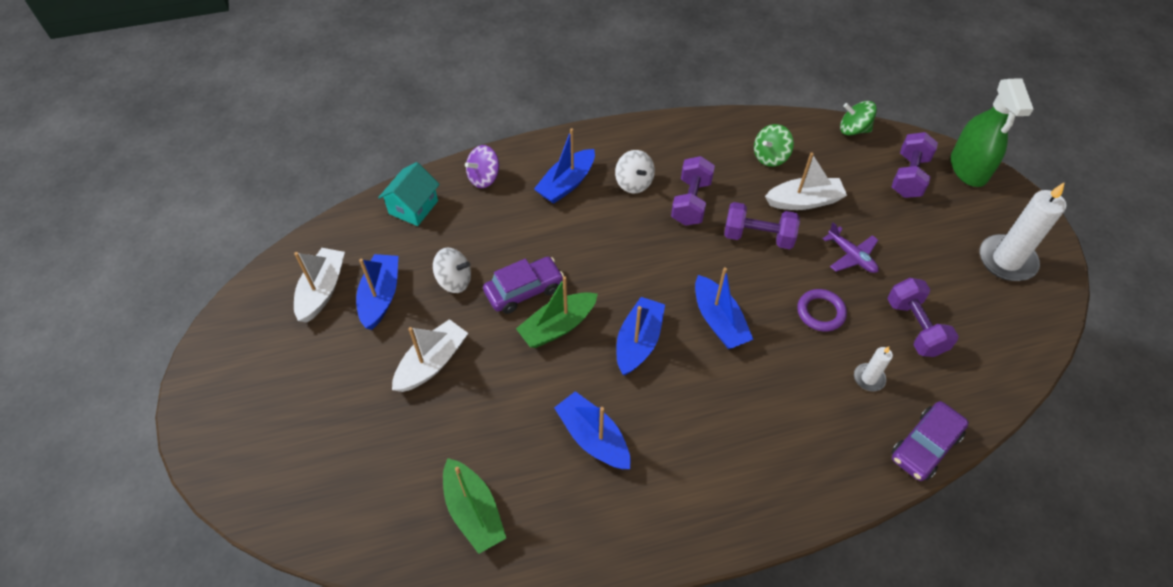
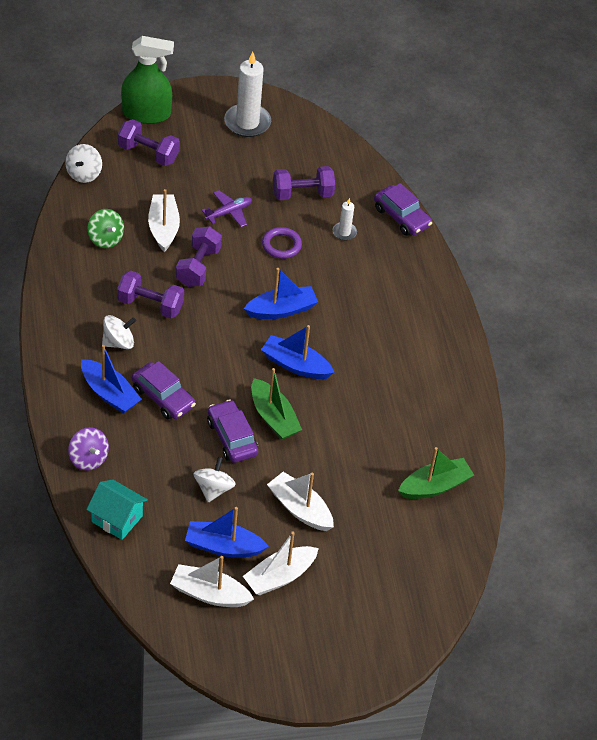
camera: 90 degrees left, 5 degrees down
(341, 351) = (279, 576): none -> white boat
(569, 226) = (163, 397): none -> purple car
(593, 438) = (379, 405): blue boat -> none
(853, 129) = (84, 174): green spinning top -> white spinning top

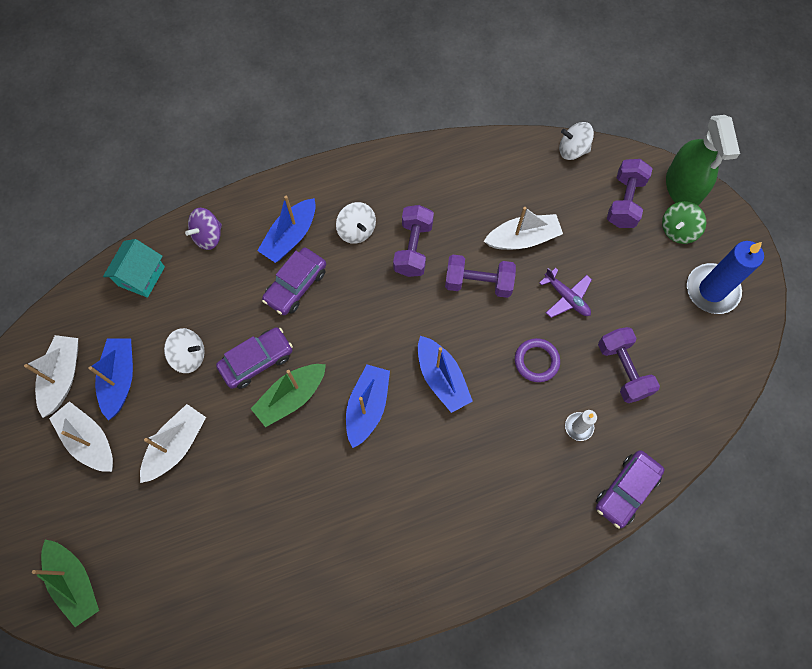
camera: 85 degrees right, 20 degrees up
(105, 239) = (490, 189): green spinning top -> green spinning top (678, 230)
(247, 122) = (712, 290): white candle -> blue candle
(434, 486) = (227, 589): green boat -> green boat (75, 582)

